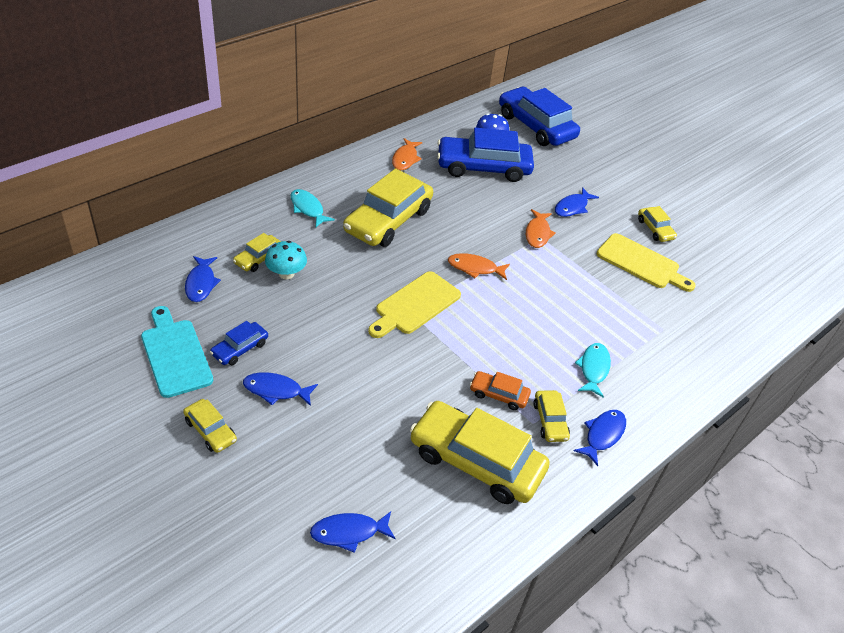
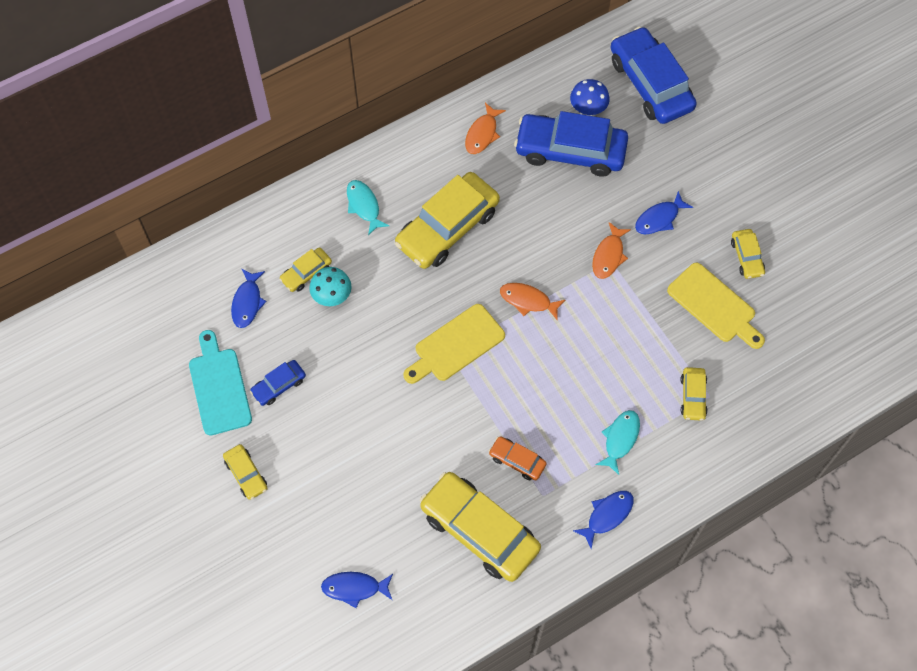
camera: 15 degrees right, 20 degrees up
(276, 390) = (308, 436): blue fish -> none
(550, 421) = (560, 495): yellow car -> yellow car (693, 396)

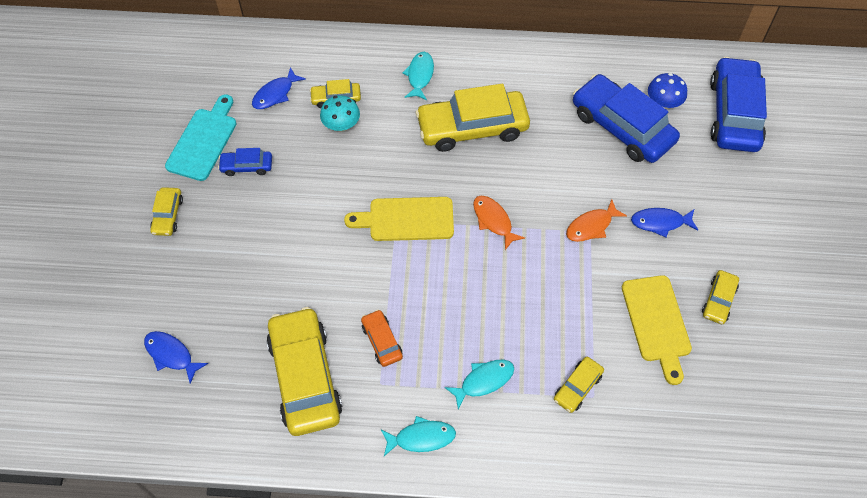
camera: 35 degrees right, 5 degrees down
(482, 134) = (557, 75): orange fish -> none
(607, 515) = (421, 438): blue fish -> turquoise fish

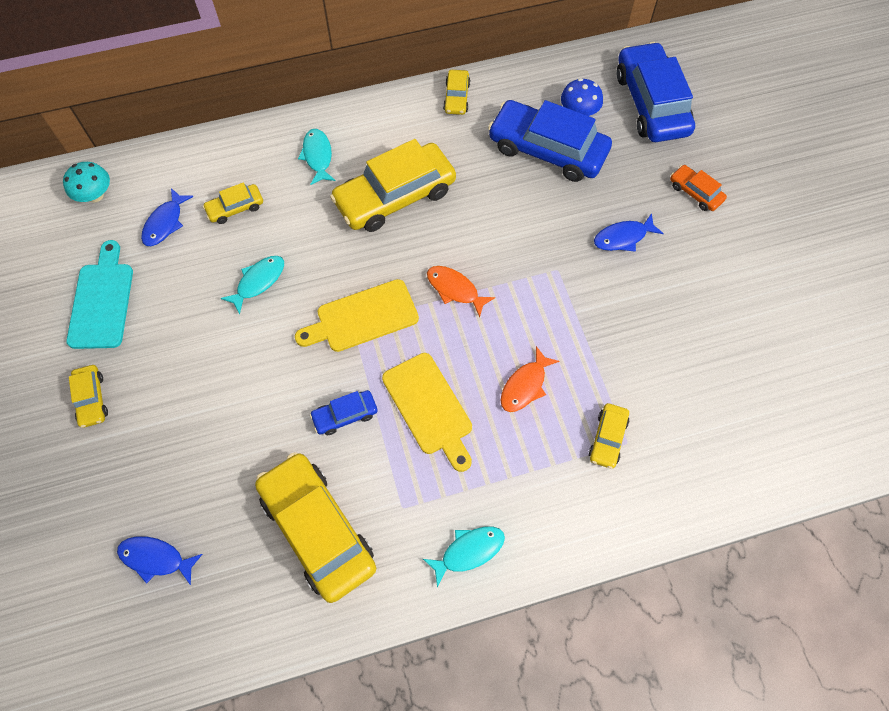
camera: 20 degrees left, 5 degrees up
(247, 166) = (163, 314): blue car -> blue car (345, 415)
(341, 125) = (252, 236): turquoise mushroom -> turquoise mushroom (95, 195)
(382, 341) = (386, 460): orange car -> orange car (695, 192)
(483, 381) = (510, 466): turquoise fish -> turquoise fish (258, 282)
(591, 226) = (557, 263): orange fish -> orange fish (525, 385)
(656, 323) = (659, 343): yellow cutting board -> yellow cutting board (429, 408)
(718, 300) = (709, 300): yellow car -> yellow car (456, 97)

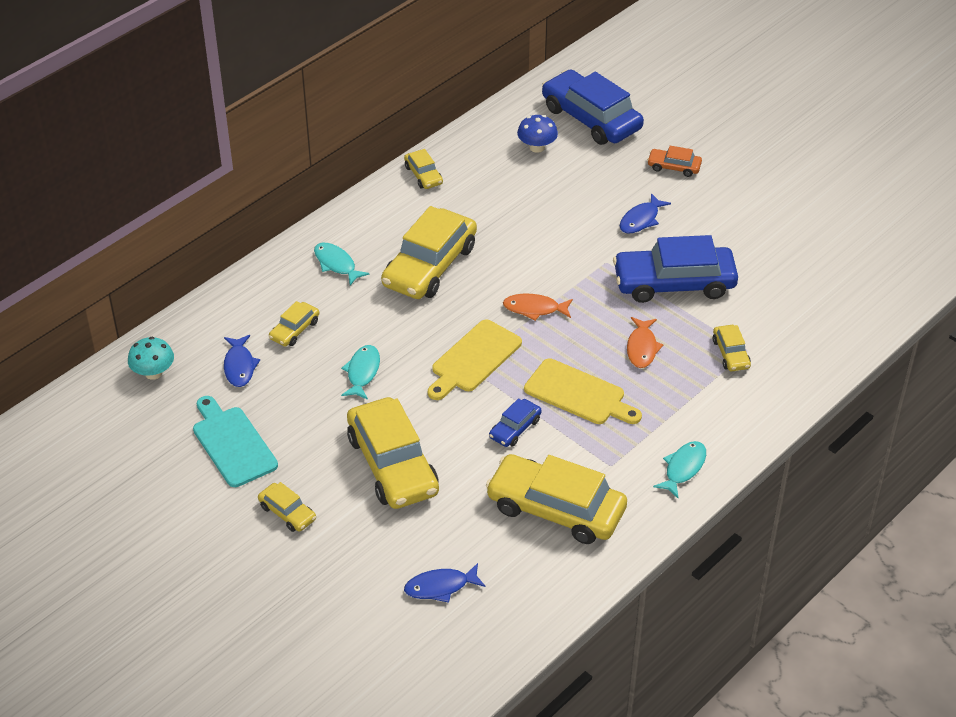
camera: 30 degrees left, 20 degrees down
(212, 396) = (392, 465): none -> yellow car
(547, 149) = (532, 183): blue car -> blue car (674, 283)

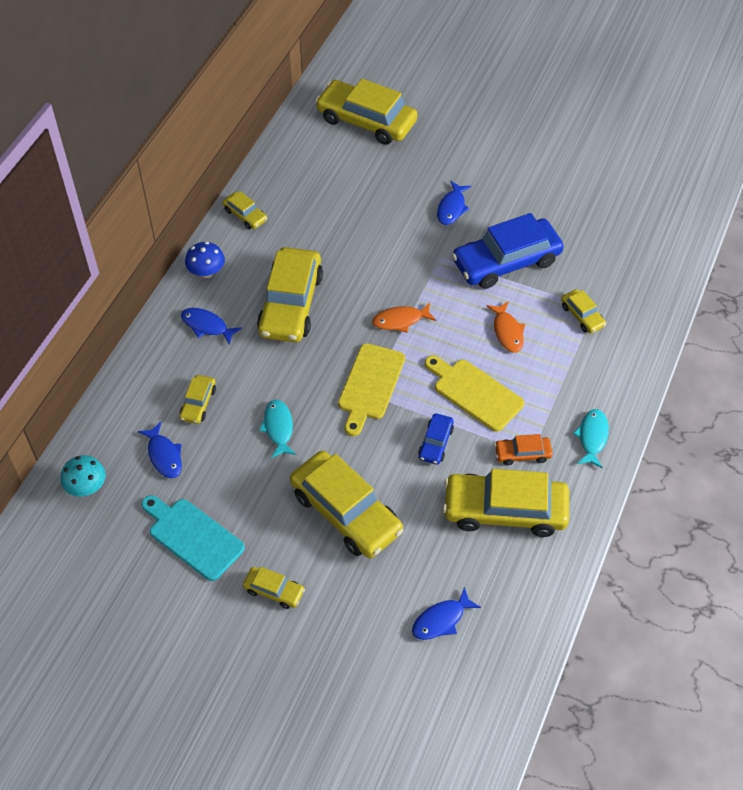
camera: 20 degrees left, 10 degrees up
(336, 264) = (207, 326): turquoise fish -> blue fish
(537, 147) = (332, 161): blue mushroom -> blue mushroom (206, 272)
(579, 394) = (474, 392): yellow cutting board -> yellow cutting board turned 150 degrees counterclockwise
(591, 118) = (366, 121): blue car -> yellow car
(674, 167) = (457, 150): orange car -> orange car (522, 454)

